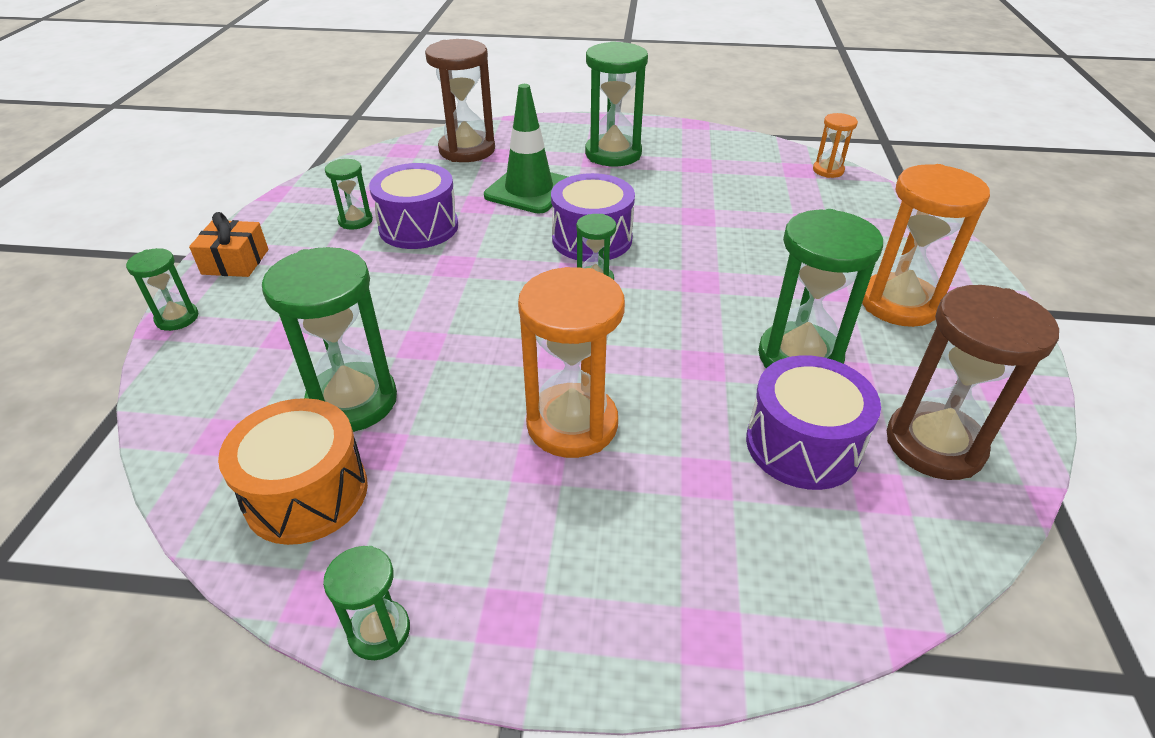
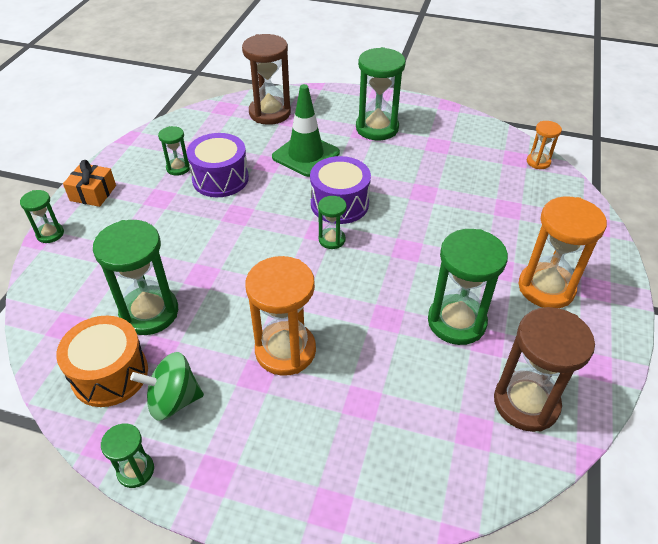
camera: 10 degrees right, 5 degrees up
(418, 516) = (173, 400): none -> green spinning top
(802, 445) = (434, 389): purple drum -> none

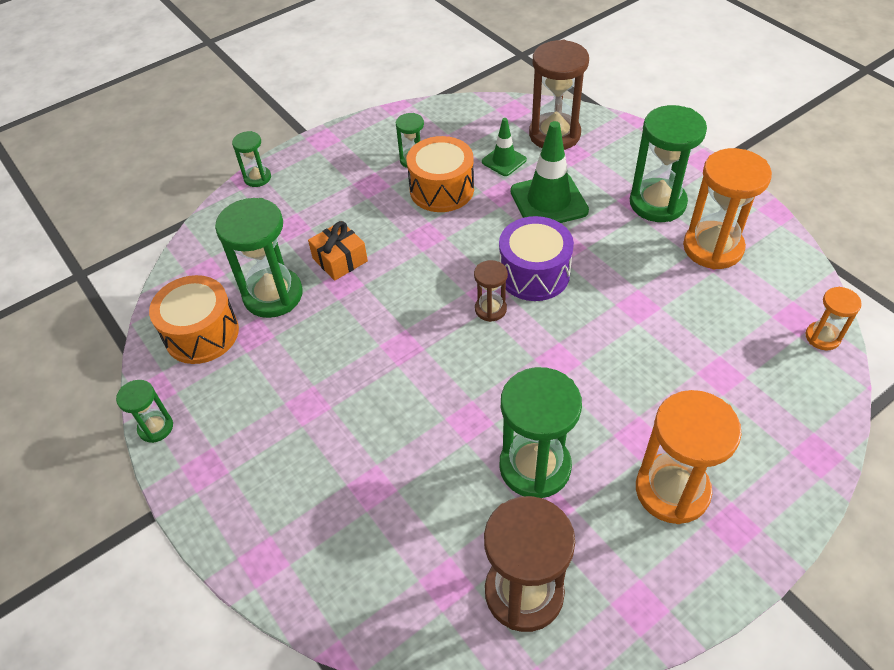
camera: 40 degrees right, 5 degrees up
(93, 193) = (320, 153): orange gift -> orange gift (340, 259)
(173, 400) = (227, 386): green spinning top -> none
(220, 179) = (441, 189): purple drum -> orange drum
(249, 142) = (504, 161): none -> green traffic cone
(285, 350) = (350, 397): orange hourglass -> orange hourglass (713, 248)
(332, 240) = (490, 309): green hourglass -> brown hourglass

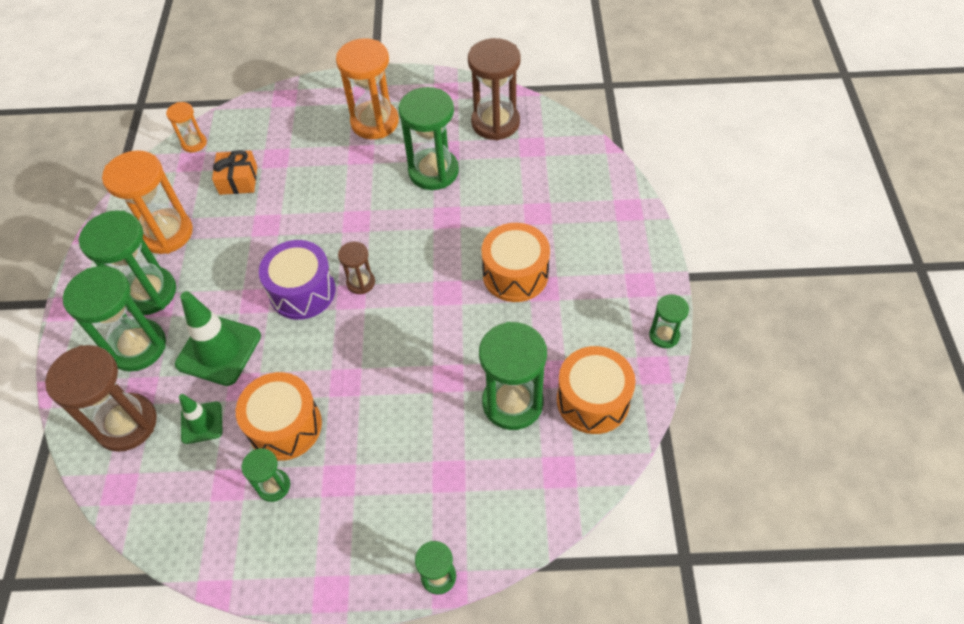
camera: 145 degrees left, 5 degrees up
(340, 259) = (433, 404): orange gift -> orange gift (238, 180)
(347, 402) = (515, 274): none -> orange drum
(612, 171) = (137, 347): none -> green hourglass

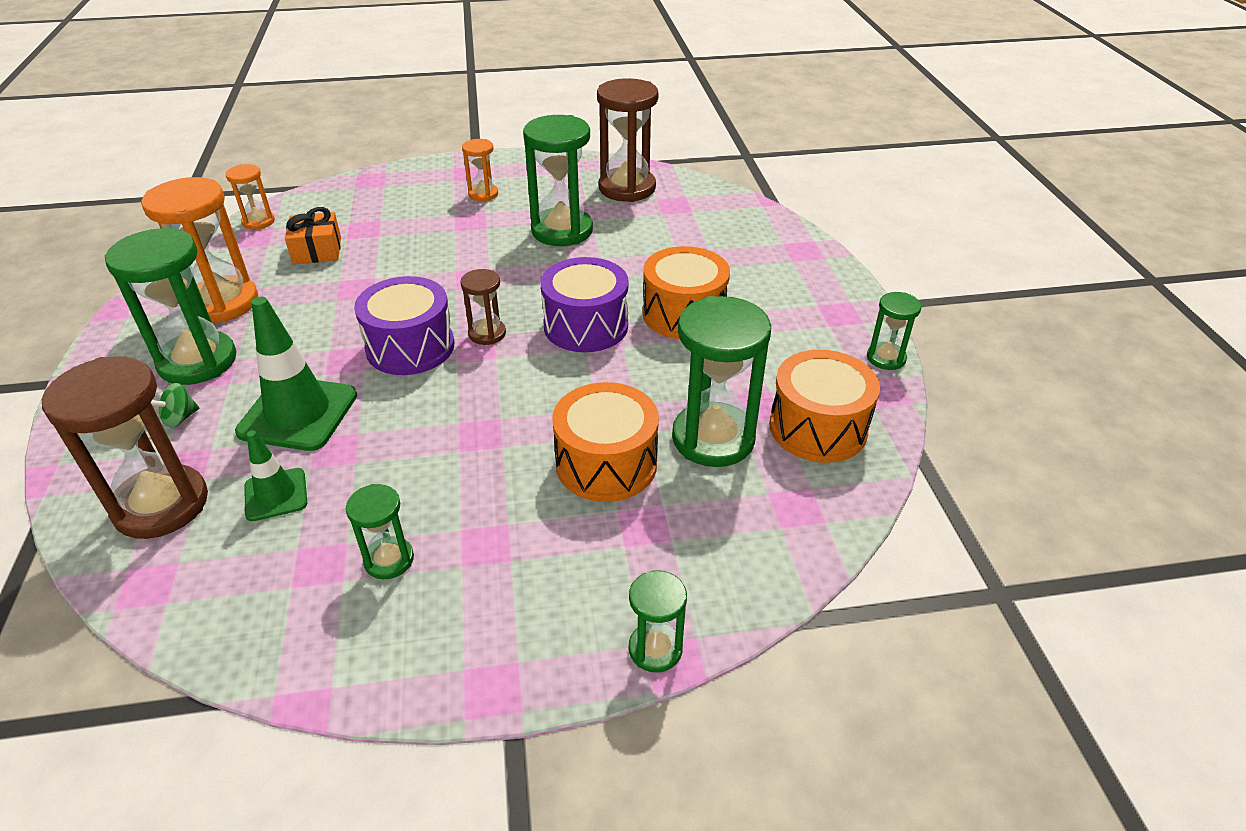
camera: 10 degrees left, 15 degrees down
(137, 347) = (180, 418): green hourglass -> green spinning top
(285, 426) = (400, 488): orange drum -> orange drum (606, 464)
(374, 122) = (483, 194): orange hourglass -> orange hourglass, size x0.52
(437, 281) = (586, 326): none -> purple drum

